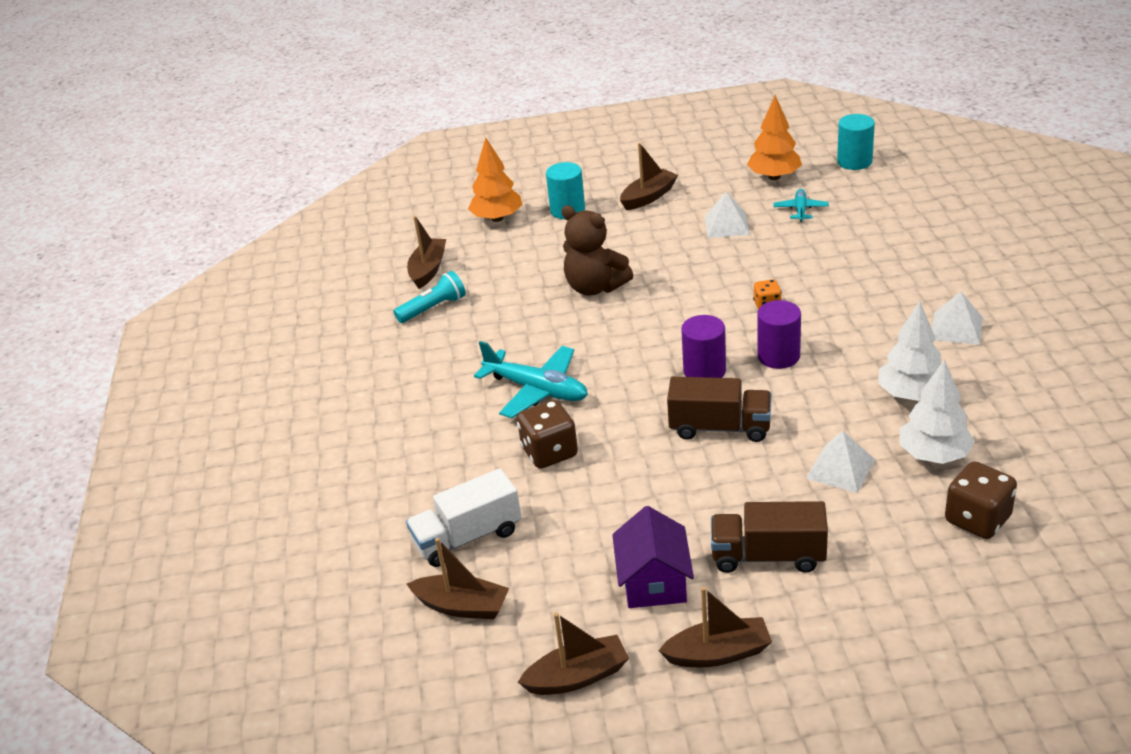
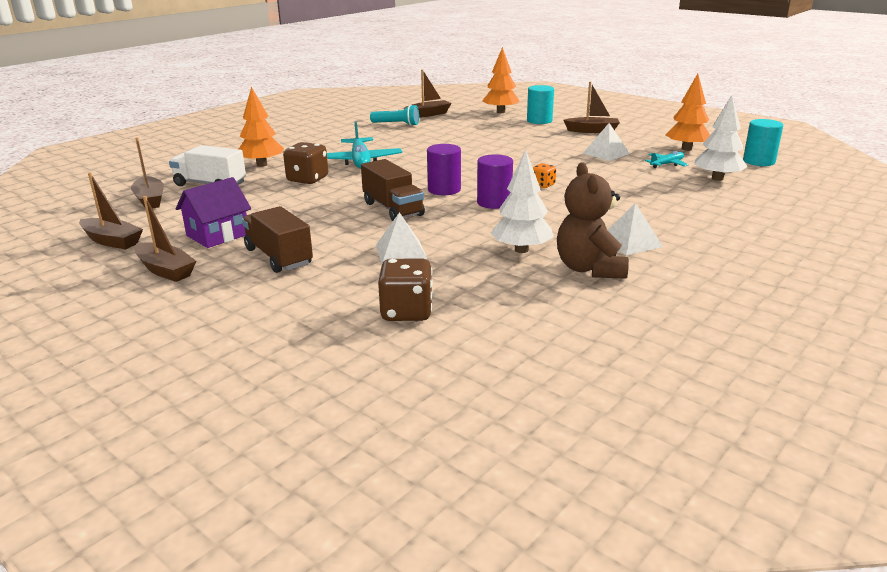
camera: 45 degrees right, 10 degrees down
(445, 470) = (262, 165): none -> orange tree
(595, 287) = (478, 145): brown teddy bear -> brown teddy bear (589, 269)
(934, 455) = (462, 276): white tree -> white tree (717, 178)

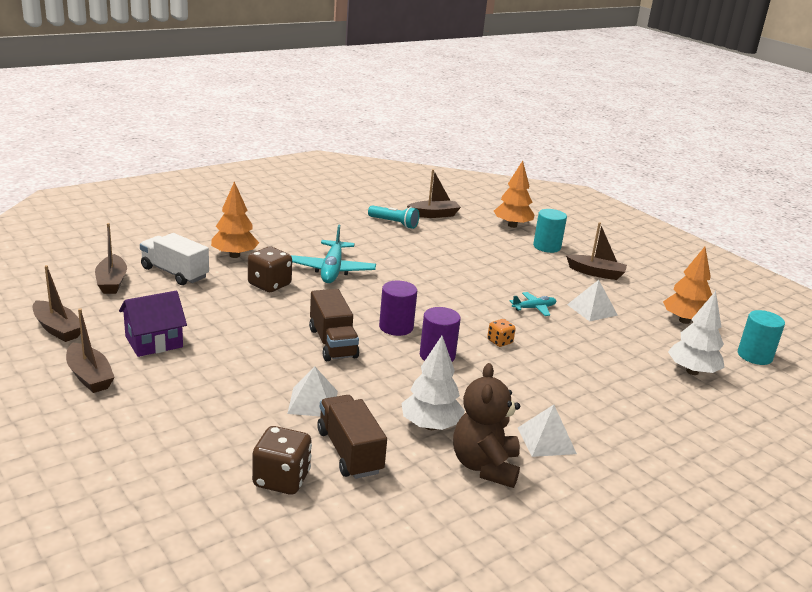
camera: 10 degrees right, 0 degrees up
(278, 257) = (197, 383): brown truck -> brown truck (349, 452)
(667, 164) = (649, 339): turquoise plane -> turquoise plane (534, 308)

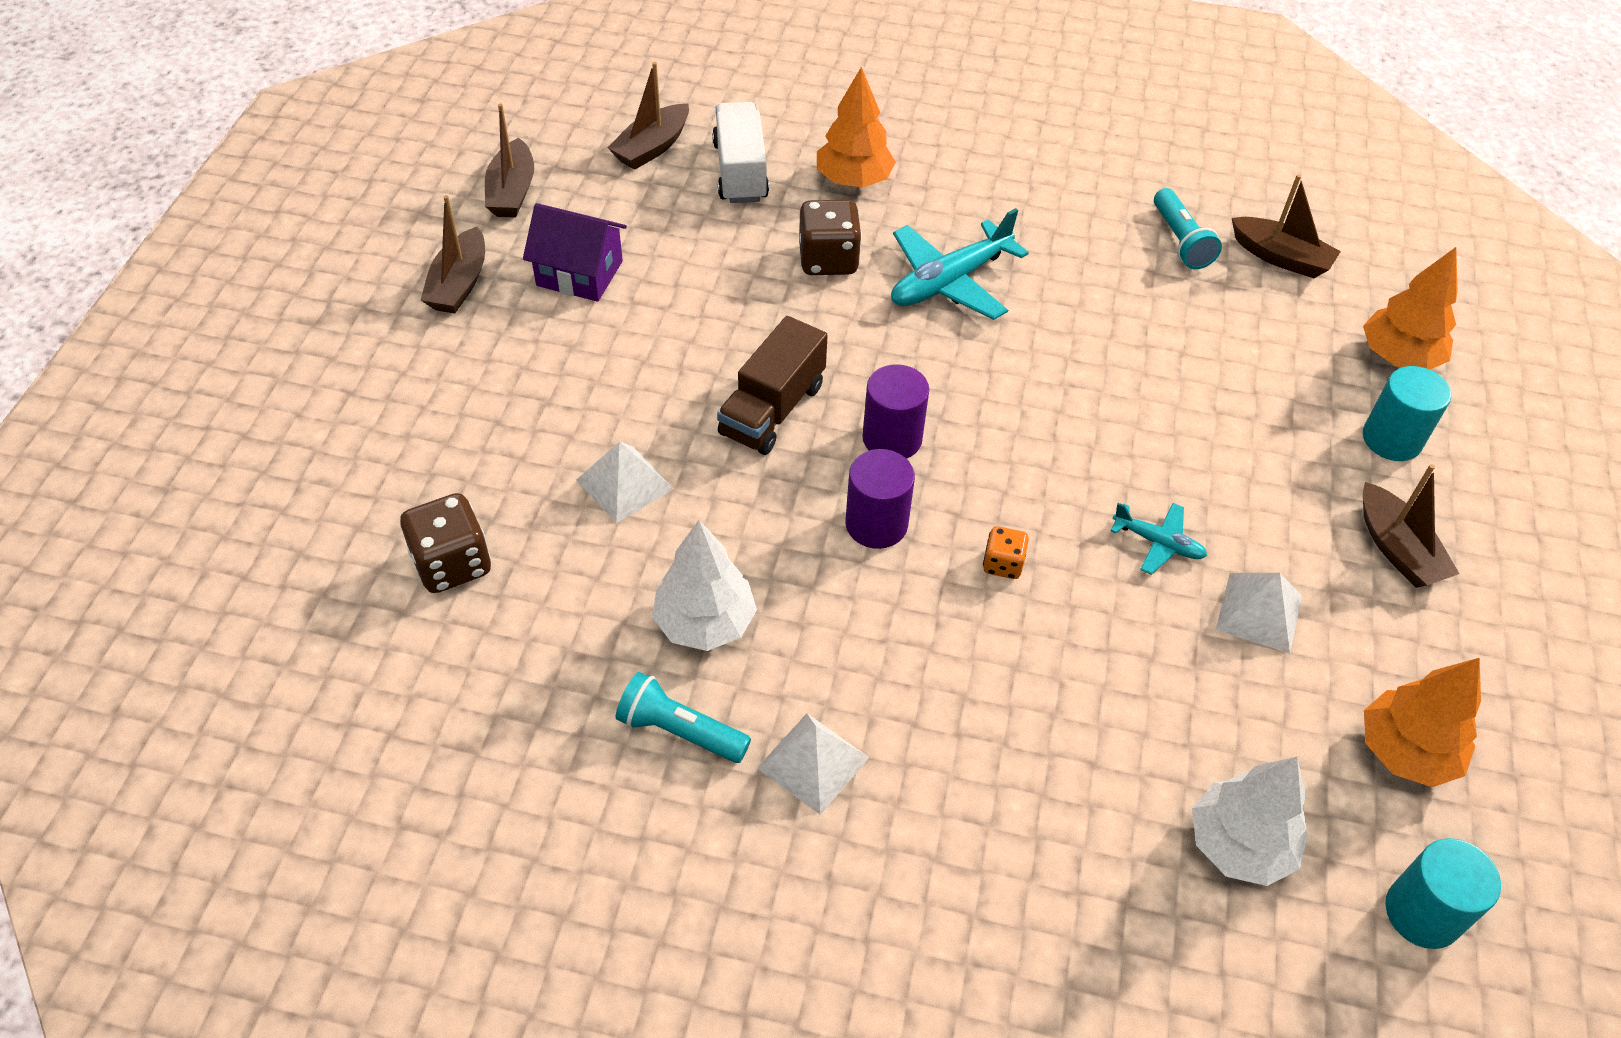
camera: 50 degrees right, 25 degrees up
(349, 452) = (565, 584): brown truck -> none
(485, 466) = (679, 731): brown teddy bear -> turquoise flashlight

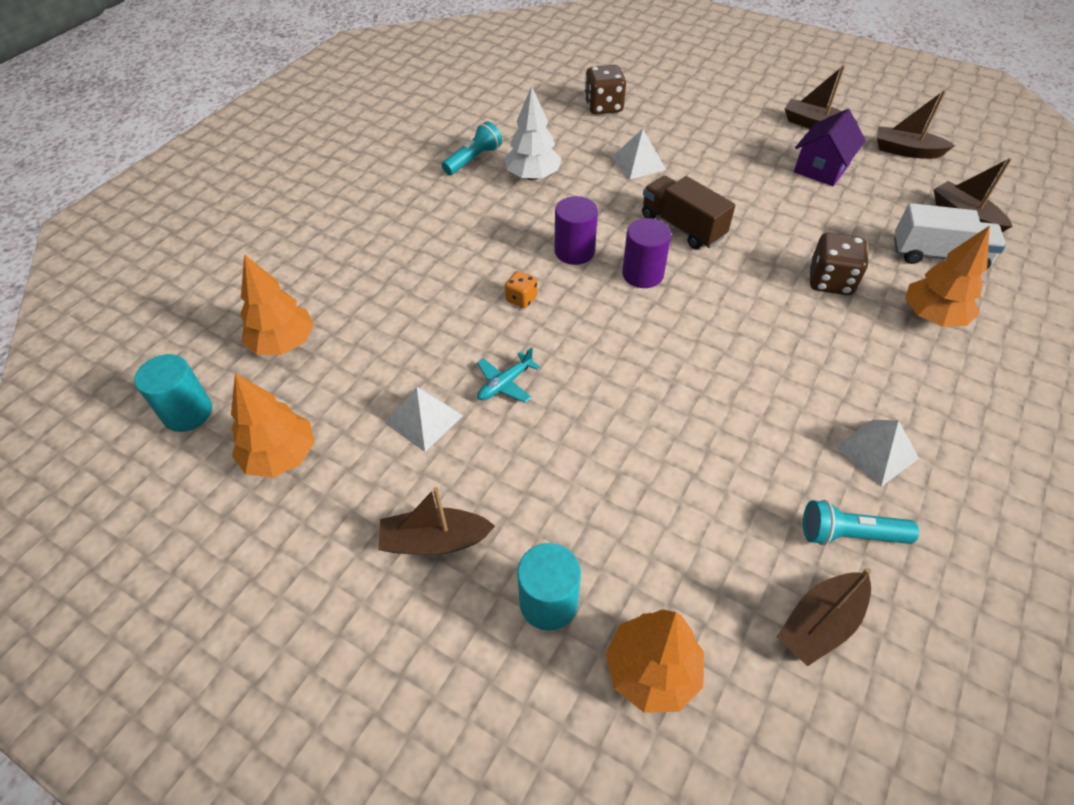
camera: 110 degrees right, 0 degrees up
(813, 762) = (432, 197): white pyramid -> white pyramid (876, 452)
(949, 282) = (799, 343): turquoise plane -> none
(1239, 845) = (283, 343): white tree -> orange tree

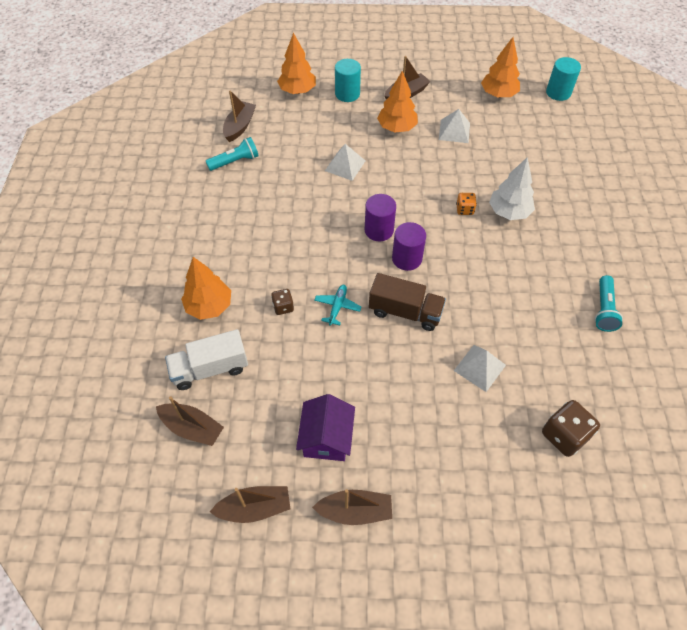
camera: 150 degrees right, 5 degrees up
(283, 343) = (558, 134): orange tree -> orange tree (397, 128)
(505, 384) = (432, 161): turquoise plane -> turquoise plane (337, 306)
(533, 176) = (545, 312): white tree -> white tree (509, 212)
(574, 251) = (461, 257): purple cylinder -> purple cylinder (379, 230)
(830, 281) = (283, 307): brown dice -> brown dice, size x0.57
(876, 452) = (229, 203): white pyramid -> white pyramid (345, 165)

